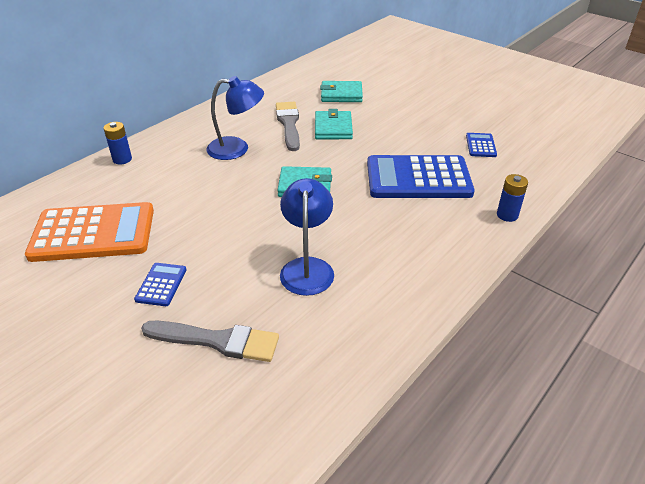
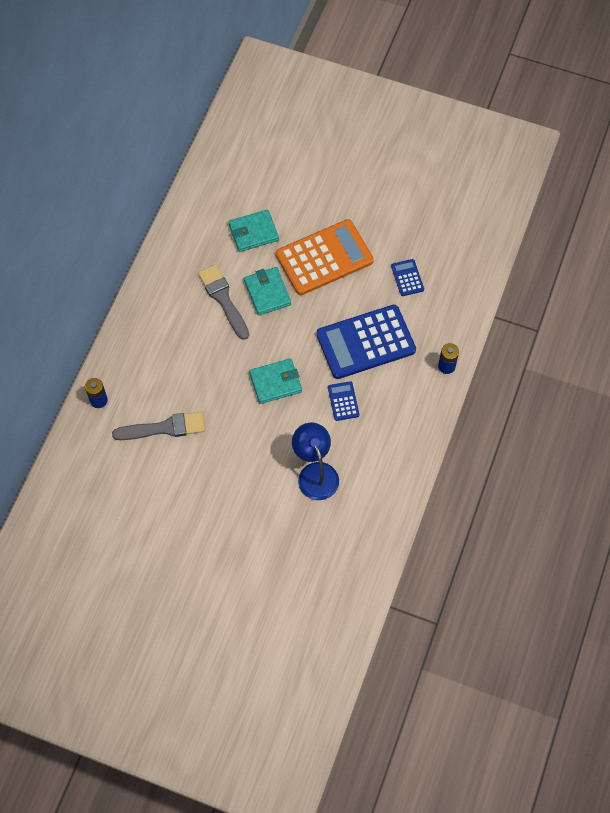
camera: 20 degrees left, 25 degrees up
(93, 233) = (135, 493): orange calculator -> orange calculator (324, 258)
(161, 284) = (219, 524): blue calculator -> blue calculator (343, 401)
(217, 341) = (283, 556): grey brush -> grey brush (164, 428)
(237, 149) = (193, 352): blue lamp -> none

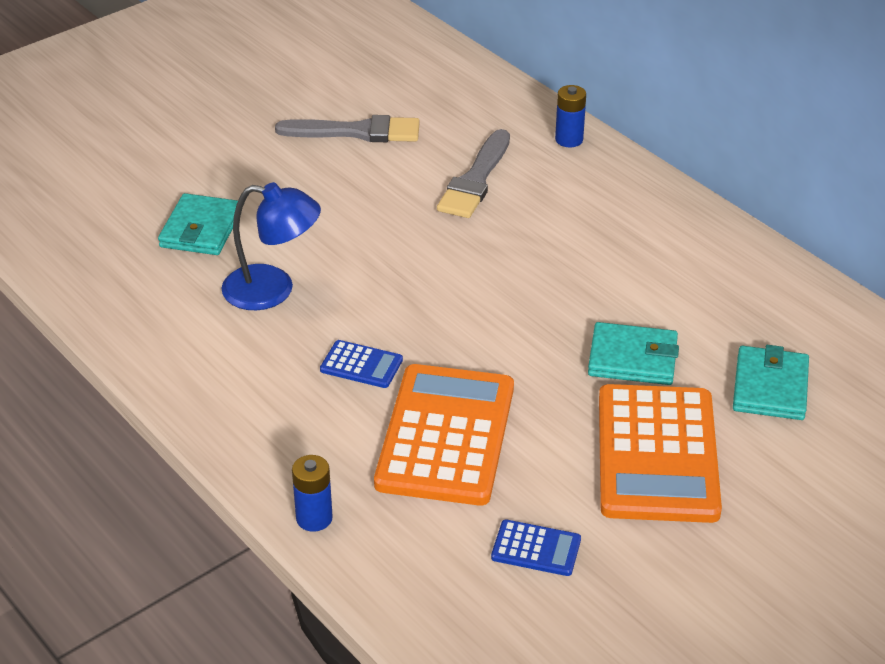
camera: 120 degrees right, 25 degrees down
(223, 299) = (654, 306): grey brush -> grey brush (356, 132)
(275, 382) = (457, 306): turquoise wallet -> turquoise wallet (201, 229)
(365, 342) = (446, 435): blue calculator -> orange calculator

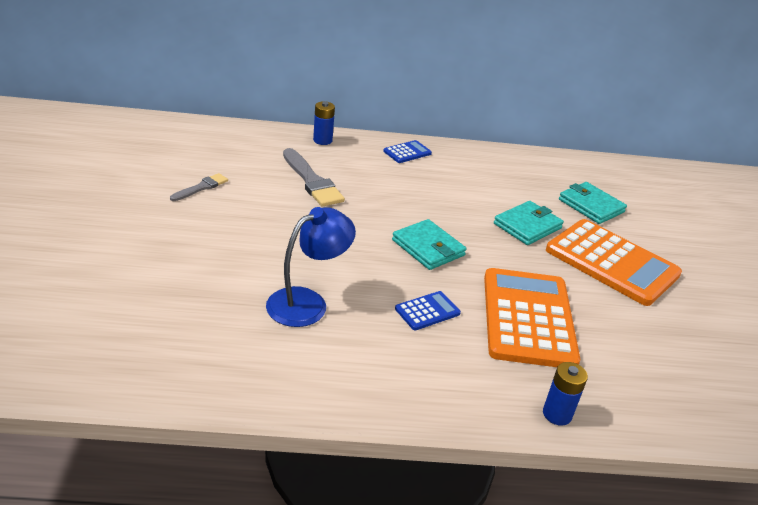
camera: 55 degrees left, 5 degrees down
(201, 229) = (197, 294): turquoise wallet -> turquoise wallet (428, 248)
(356, 132) = (201, 187): grey brush -> grey brush, size x0.57
(446, 435) = (528, 318): orange calculator -> orange calculator turned 45 degrees clockwise
(536, 549) = (656, 343): blue calculator -> blue calculator (407, 152)

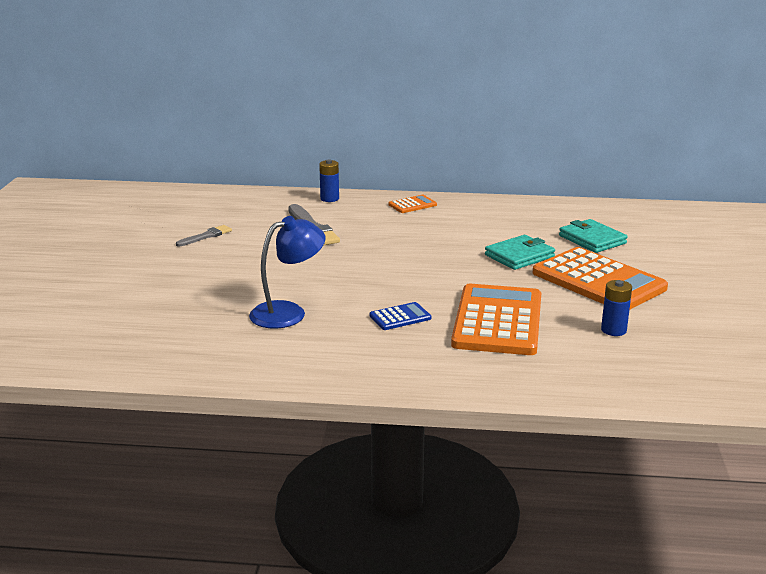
camera: 10 degrees right, 10 degrees down
(407, 152) = (412, 205): blue calculator -> orange calculator
(428, 248) = (413, 273): turquoise wallet -> none
(557, 414) = (504, 384): blue battery -> blue battery (613, 330)

